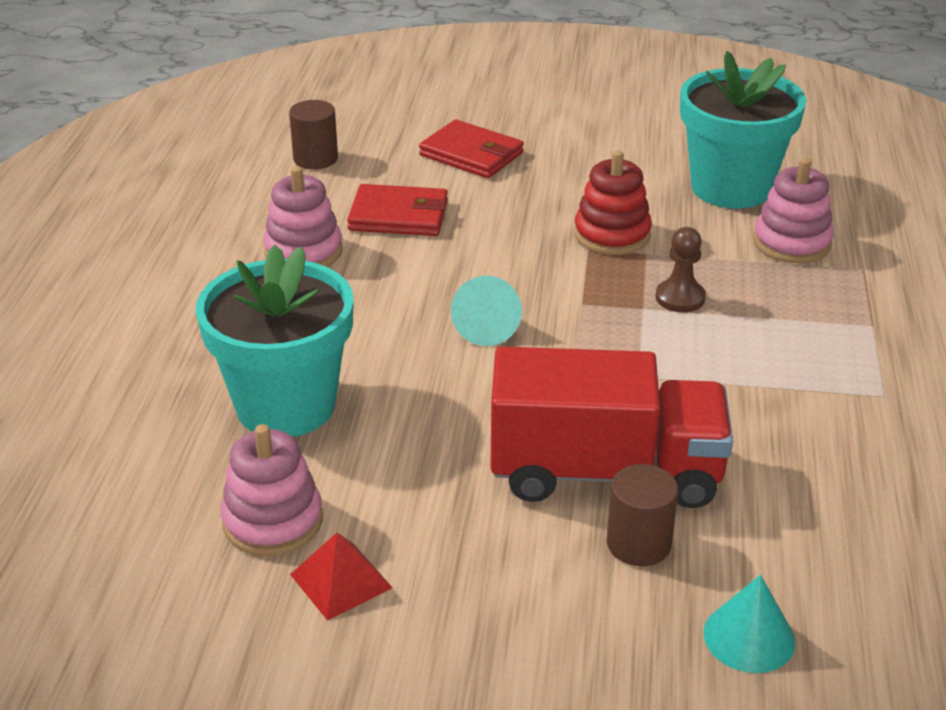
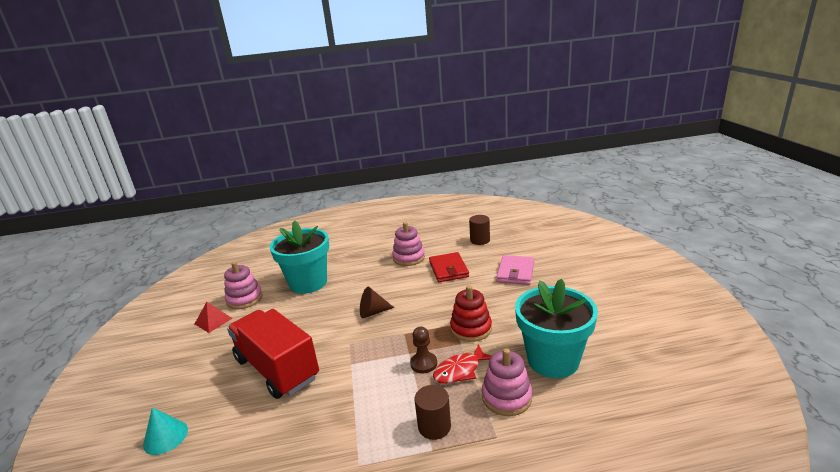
camera: 75 degrees right, 10 degrees down
(471, 154) = (515, 272): red wallet -> pink wallet
(486, 328) = (373, 312): turquoise cone -> brown cone
(605, 472) = (277, 369): red truck -> red truck turned 150 degrees clockwise
(638, 543) = (229, 389): brown cylinder -> brown cylinder (434, 426)
(715, 267) = (460, 370): none -> red fish

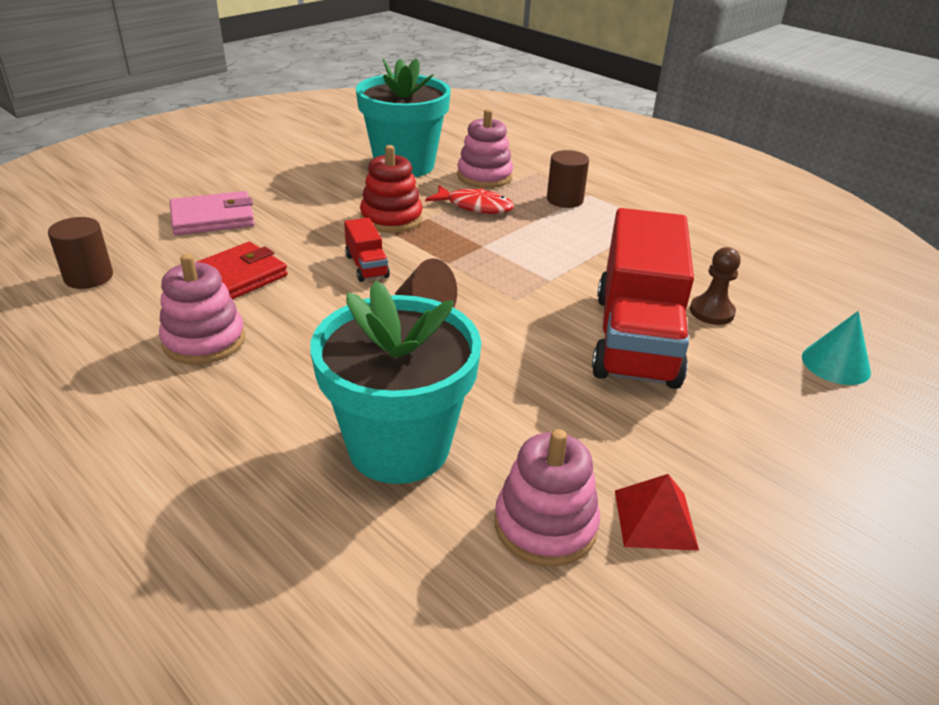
camera: 130 degrees left, 10 degrees up
(423, 363) = (489, 230): brown pawn -> brown pawn (711, 312)
(425, 306) = (367, 266): none -> red truck

